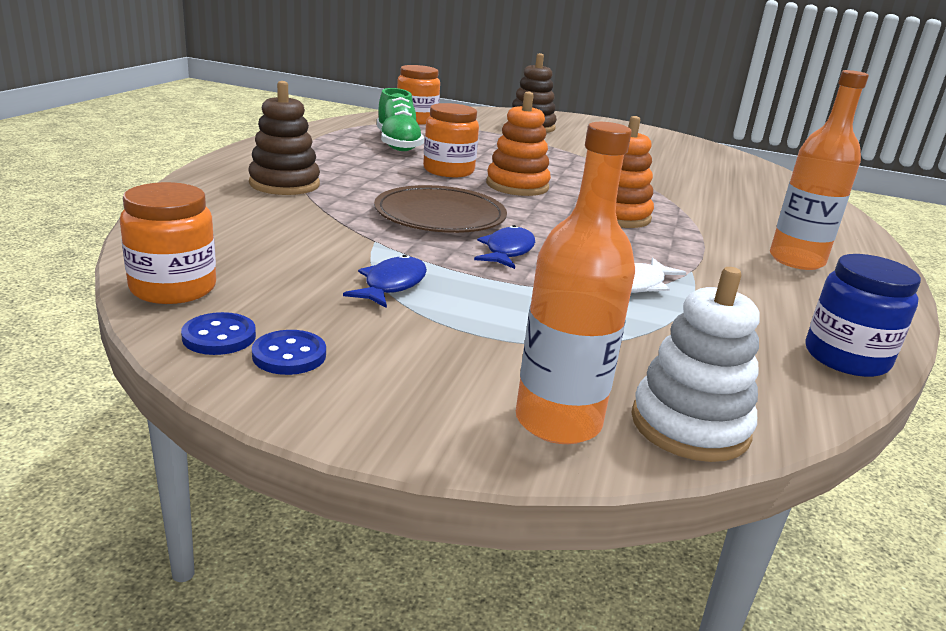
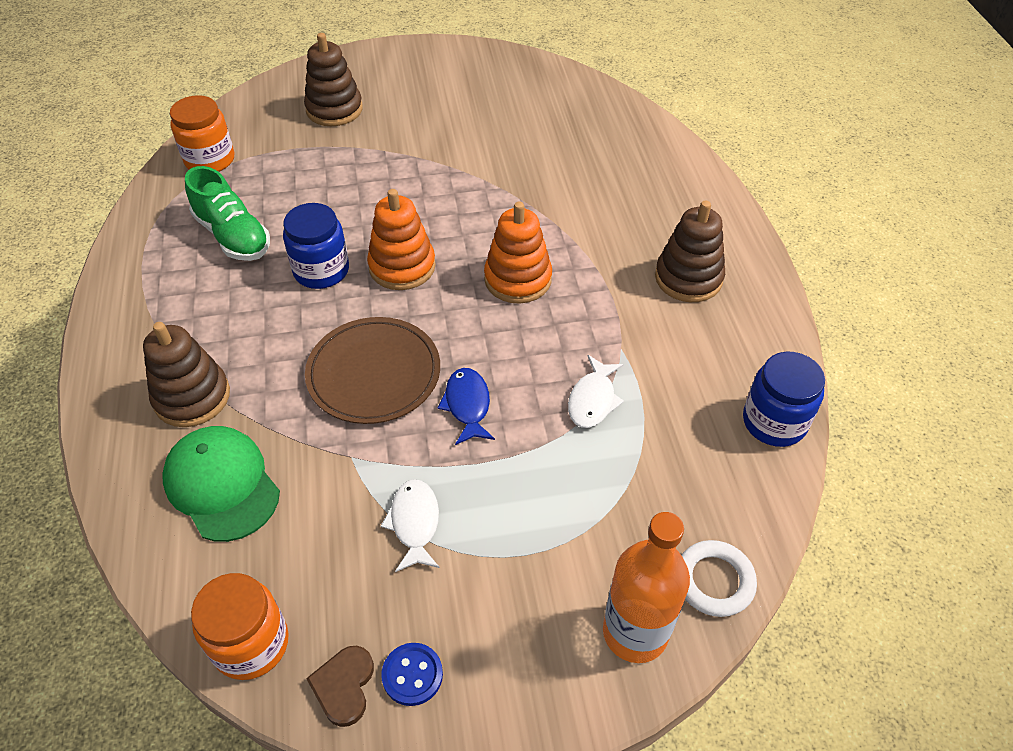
camera: 25 degrees left, 25 degrees up
(219, 337) = (344, 686): blue button -> brown heart
(255, 220) = (222, 485): none -> green cap
(392, 285) = (414, 523): blue fish -> white fish
(448, 170) = (321, 270): orange jar -> blue jar
(690, 426) = (714, 581): white stacking toy -> white ring
(796, 260) = (688, 278): orange bottle -> brown stacking toy

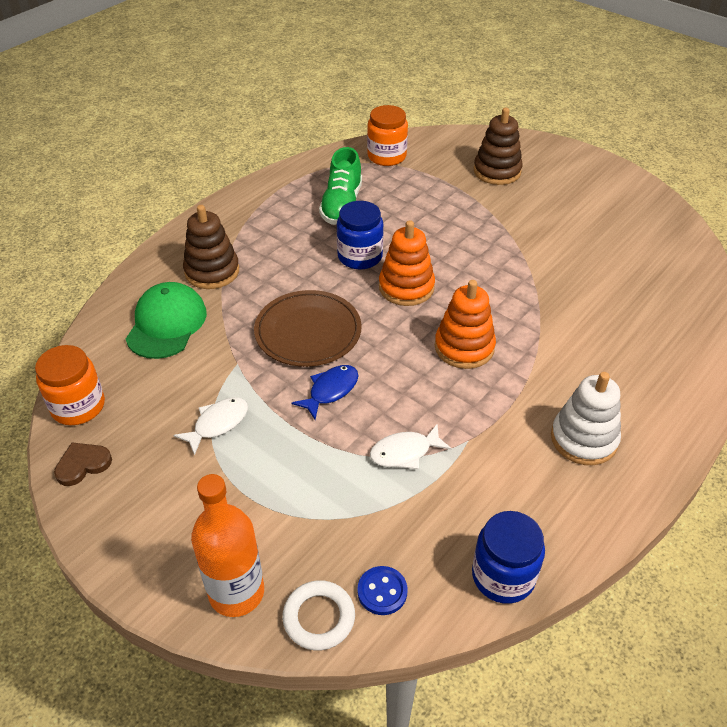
camera: 50 degrees right, 5 degrees down
(412, 675) = (113, 492): blue button -> blue button (382, 591)
(688, 278) = (584, 439): brown stacking toy -> white stacking toy

